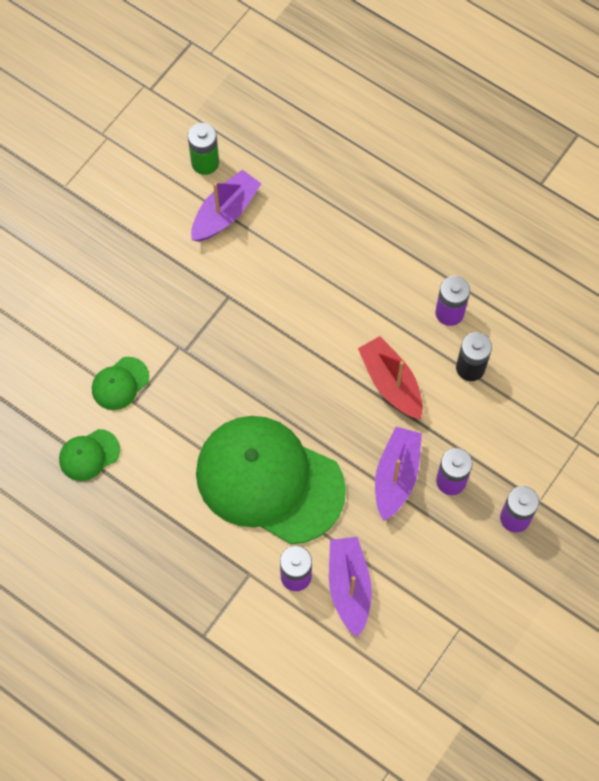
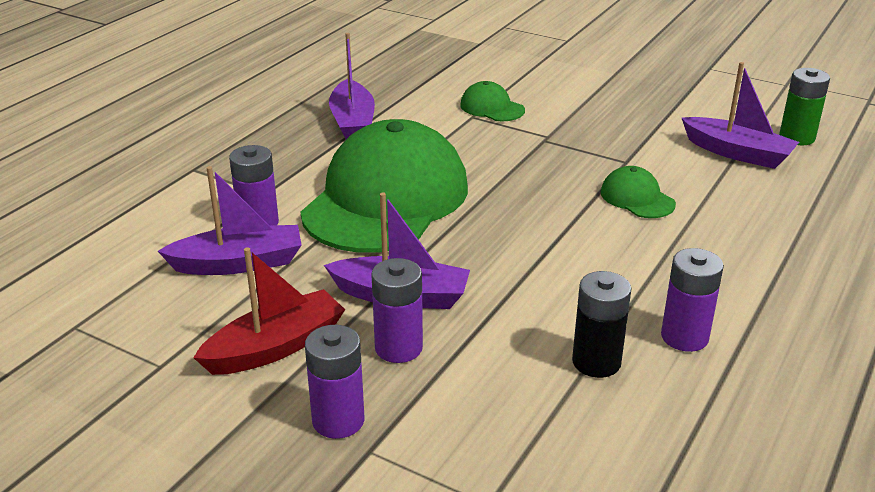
camera: 85 degrees right, 35 degrees down
(89, 455) = (406, 98): green cap -> green cap (637, 198)
(132, 504) = (352, 122): none -> purple boat
(391, 383) = (546, 286): red boat -> red boat (275, 347)

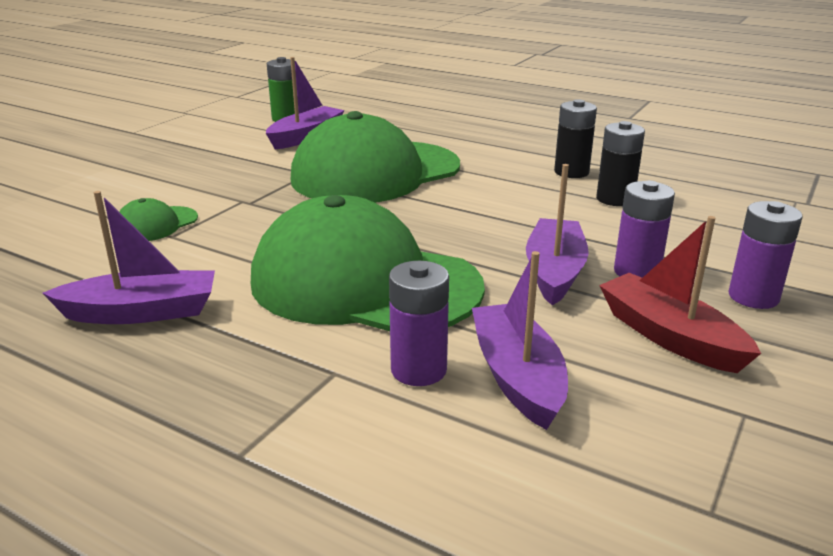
camera: 90 degrees left, 5 degrees down
(637, 198) = (375, 173): green cap -> green cap, size x2.44
(684, 337) = (571, 172): purple battery -> black battery

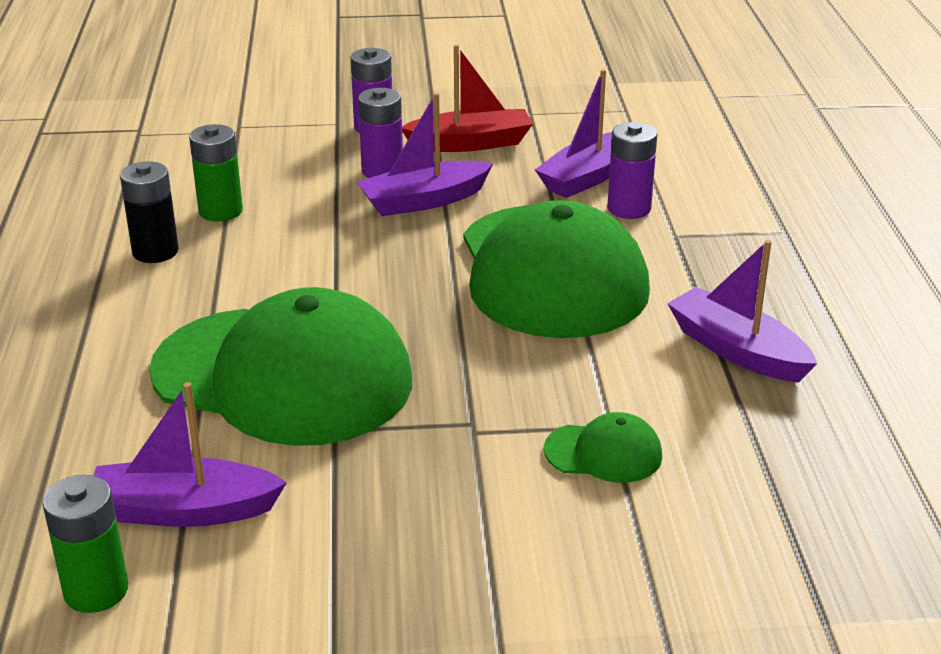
camera: 125 degrees left, 5 degrees up
(615, 199) = (220, 211): black battery -> green battery
(670, 336) = (470, 143): red boat -> red boat turned 120 degrees counterclockwise

